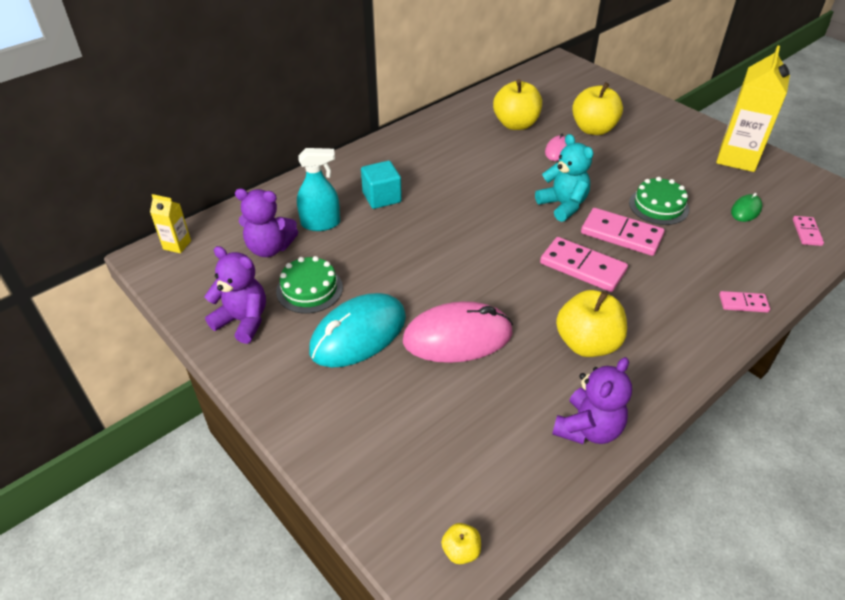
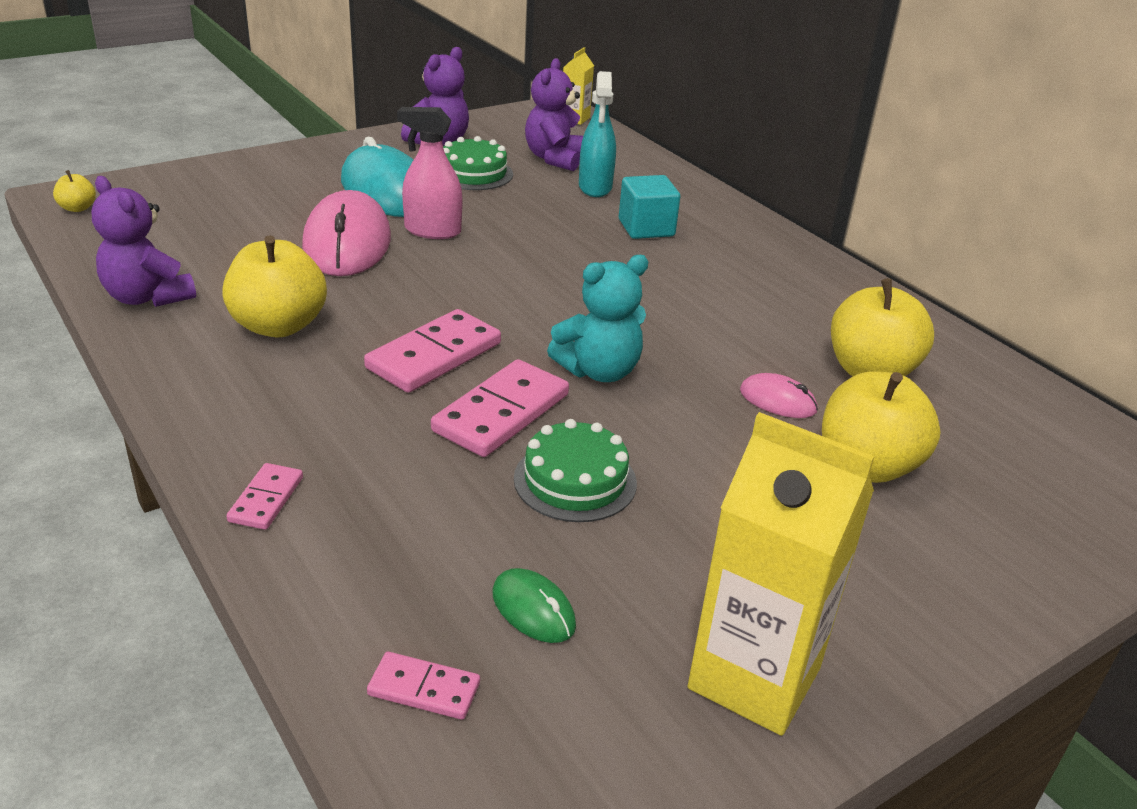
camera: 95 degrees right, 10 degrees down
(421, 295) = (432, 231): none -> pink spray bottle

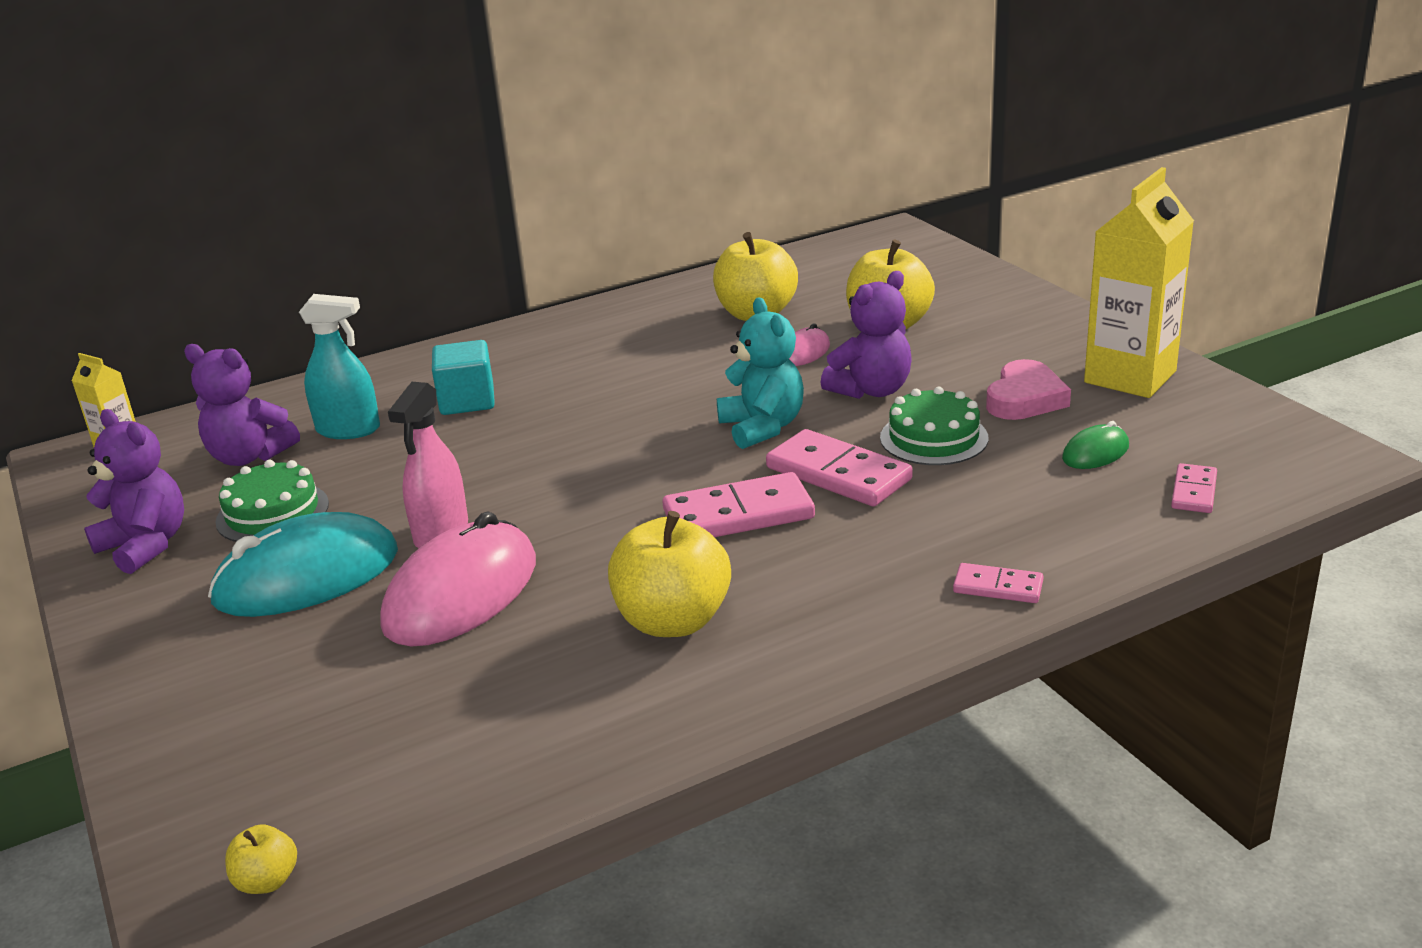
camera: 80 degrees left, 5 degrees down
(147, 297) = (593, 739): purple teddy bear -> purple teddy bear (871, 390)
(347, 243) = (461, 593): pink mouse -> pink mouse turned 60 degrees counterclockwise
(434, 356) = (738, 514): pink domino -> pink domino turned 60 degrees counterclockwise
(676, 563) = (1025, 399): none -> pink heart

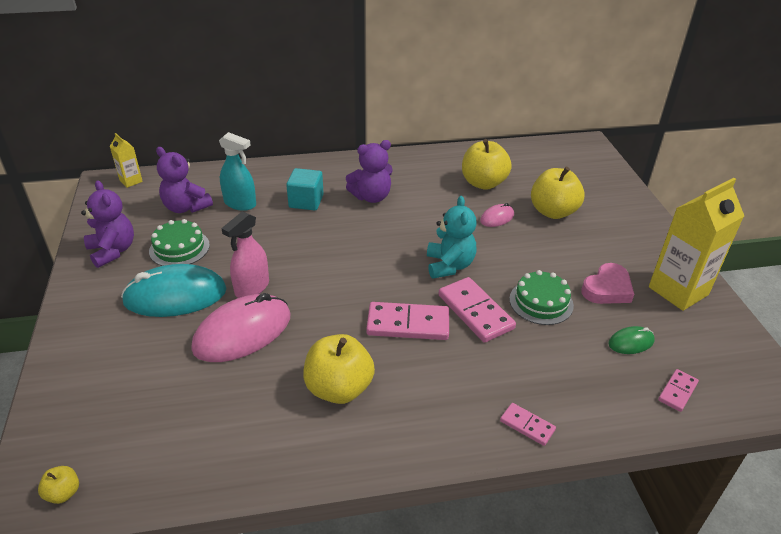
camera: 15 degrees right, 10 degrees up
(871, 390) = (521, 256): purple teddy bear -> purple teddy bear (371, 197)

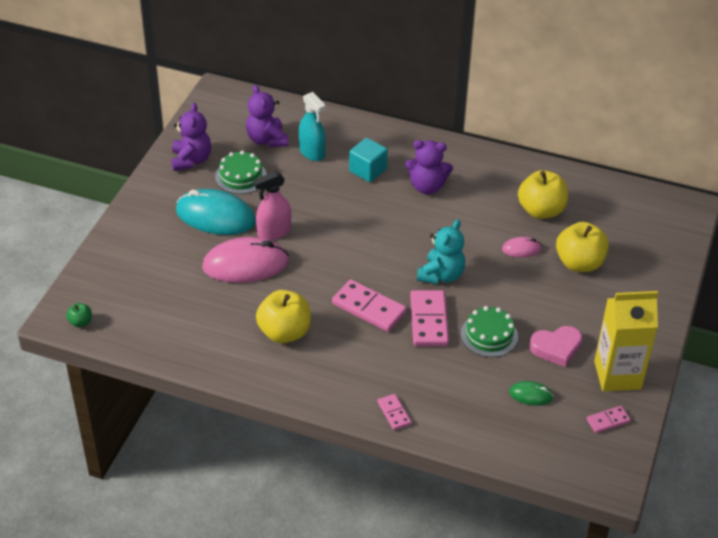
camera: 30 degrees right, 5 degrees up
(63, 493) = (80, 322): yellow apple -> green apple
(131, 181) = (238, 97): yellow carton -> none
(677, 392) = (529, 443): pink domino -> pink domino (608, 421)

